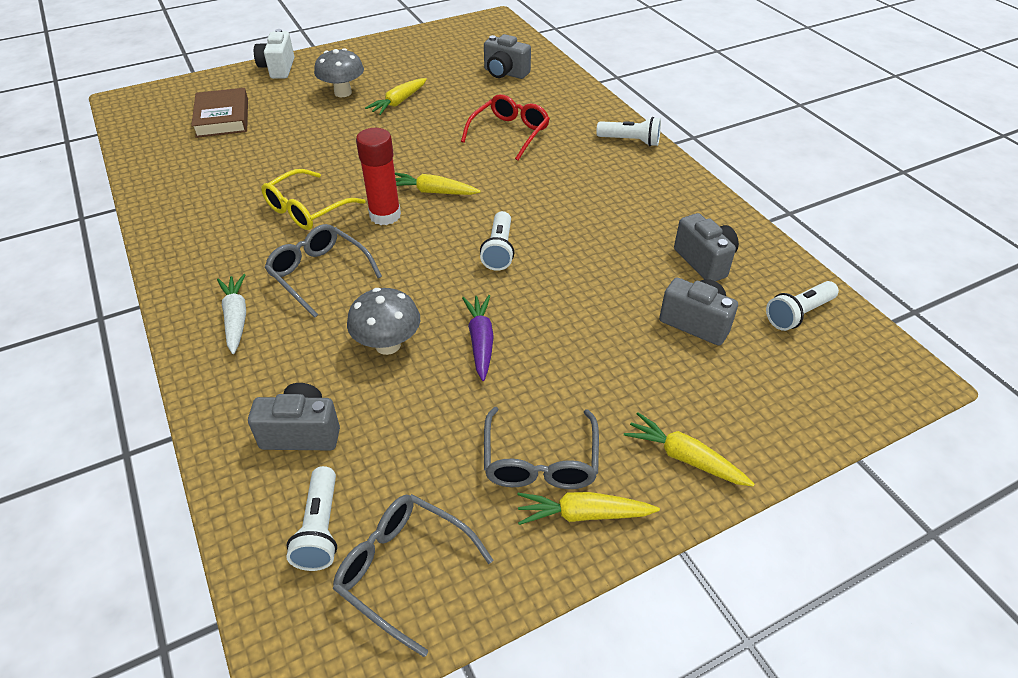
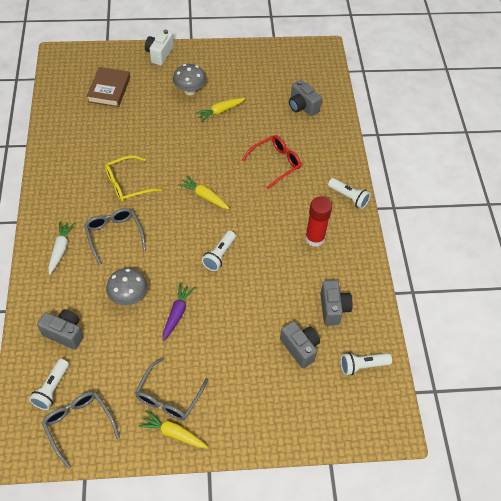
camera: 20 degrees right, 10 degrees up
(385, 215) = (168, 205): red glue stick -> red glue stick (314, 238)
(684, 457) = (240, 425): yellow carrot -> none

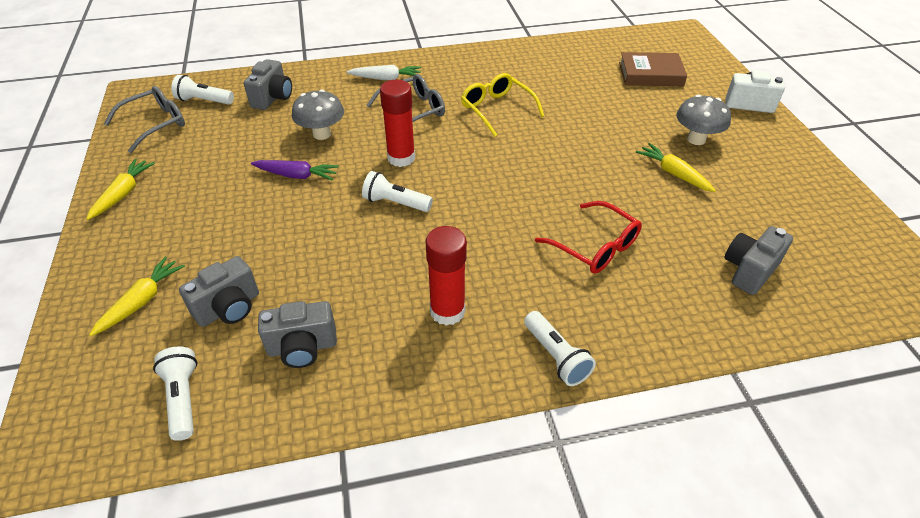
camera: 85 degrees right, 10 degrees down
(169, 397) = (175, 184): grey glasses -> none
(171, 248) = (401, 158): none -> red glue stick
(204, 196) = (498, 176): yellow carrot -> yellow carrot (142, 301)
(348, 197) = (556, 356): white flashlight -> white flashlight turned 60 degrees counterclockwise

